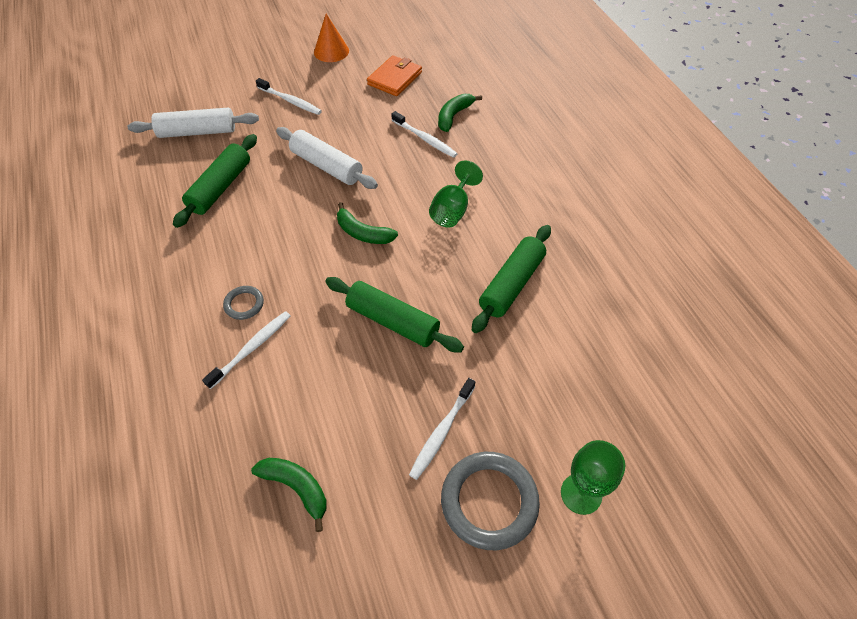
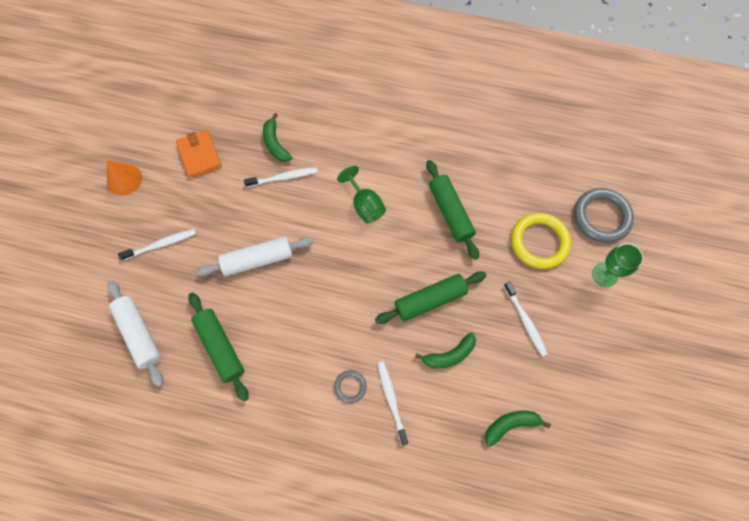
camera: 55 degrees left, 15 degrees up
(197, 132) = (139, 334): white rolling pin -> white rolling pin turned 60 degrees counterclockwise
(363, 233) = (342, 273): green banana -> green banana (449, 355)
(489, 501) = (581, 324): grey ring -> grey ring (601, 217)
(556, 392) = (539, 242): none -> yellow ring

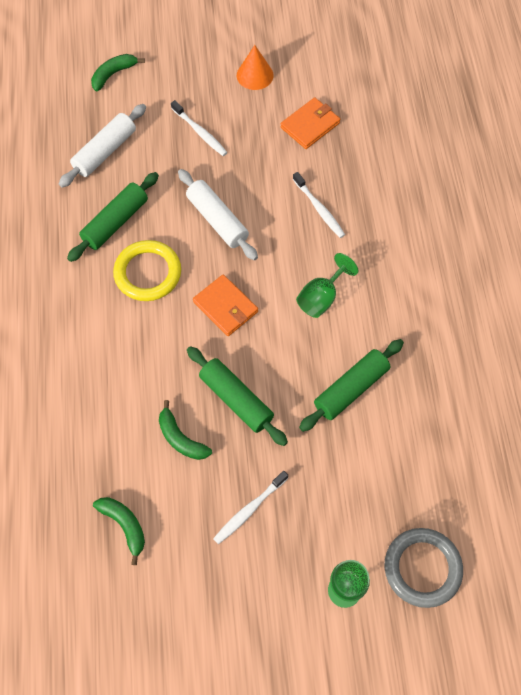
camera: 70 degrees right, 5 degrees down
(275, 144) = (355, 187): green banana -> green banana (113, 74)
(344, 280) = (225, 307): none -> orange wallet
(350, 386) = (114, 351): grey ring -> none
(391, 400) = (112, 395): white toothbrush -> none
(539, 242) = (355, 500): yellow ring -> yellow ring (148, 273)

